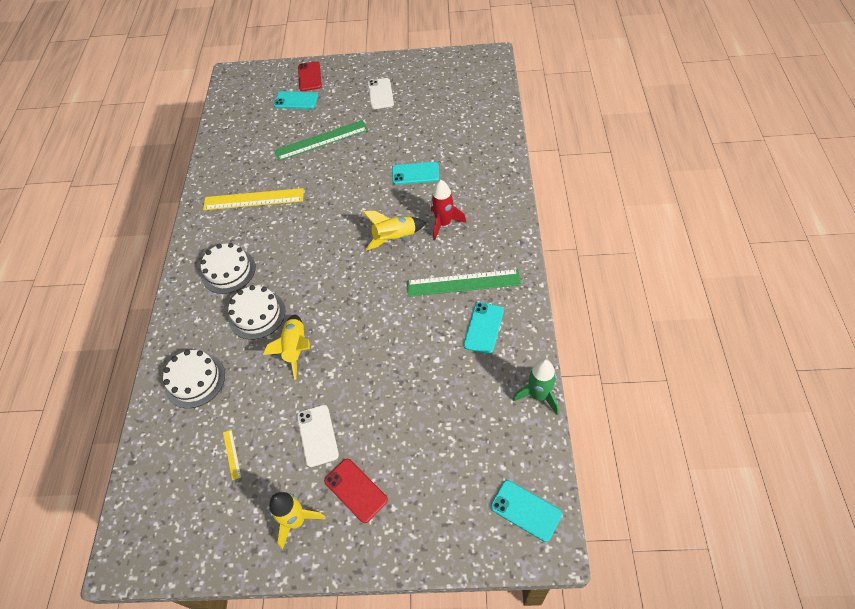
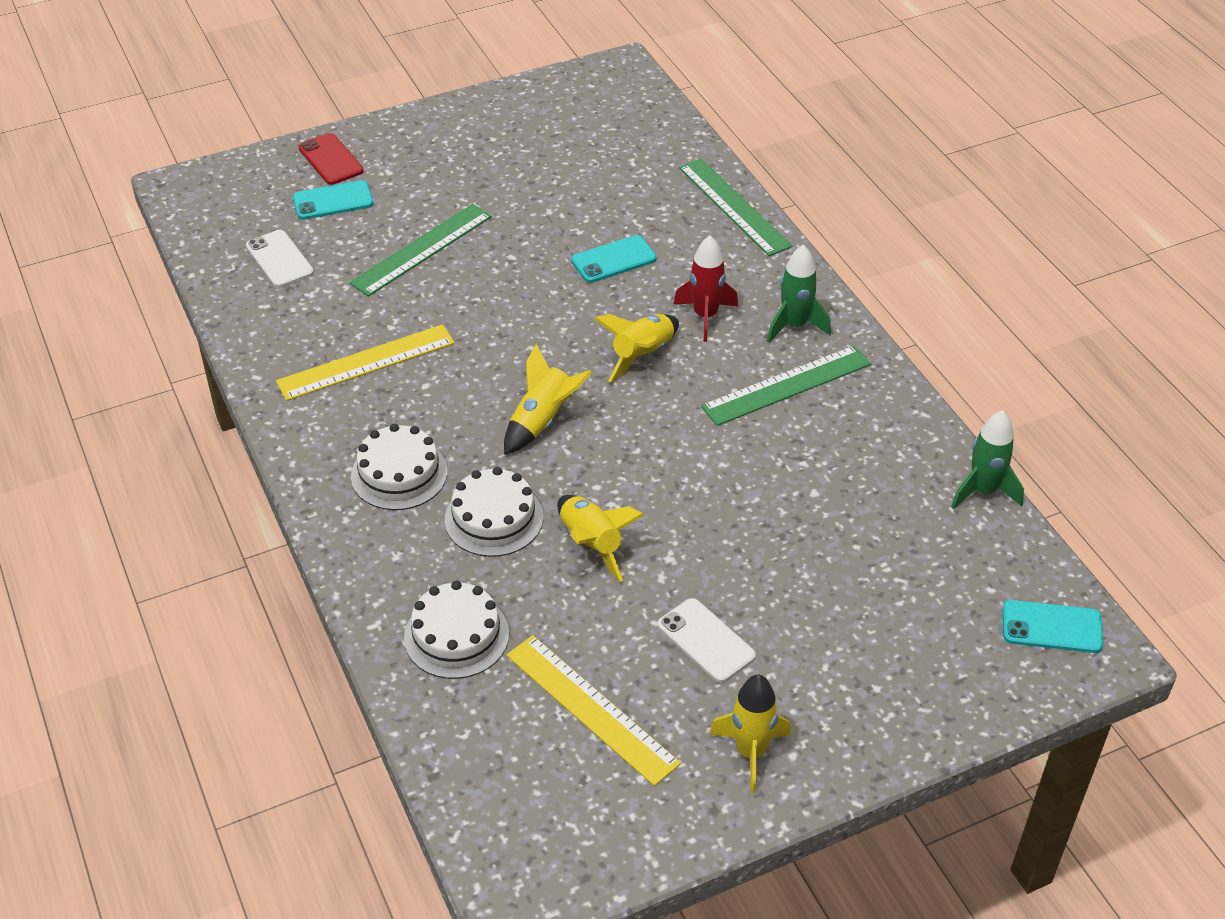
camera: 30 degrees left, 10 degrees down
(231, 454) = (591, 708): yellow ruler -> yellow ruler, size x2.43
(317, 262) = (542, 421): none -> yellow rocket
(355, 490) = (809, 686): red phone -> none
(380, 94) = (475, 159): white phone -> white phone (279, 259)
(483, 328) = (854, 433): turquoise phone -> none
(491, 245) = (794, 326): none -> green rocket
(502, 158) = (734, 206): none -> green ruler

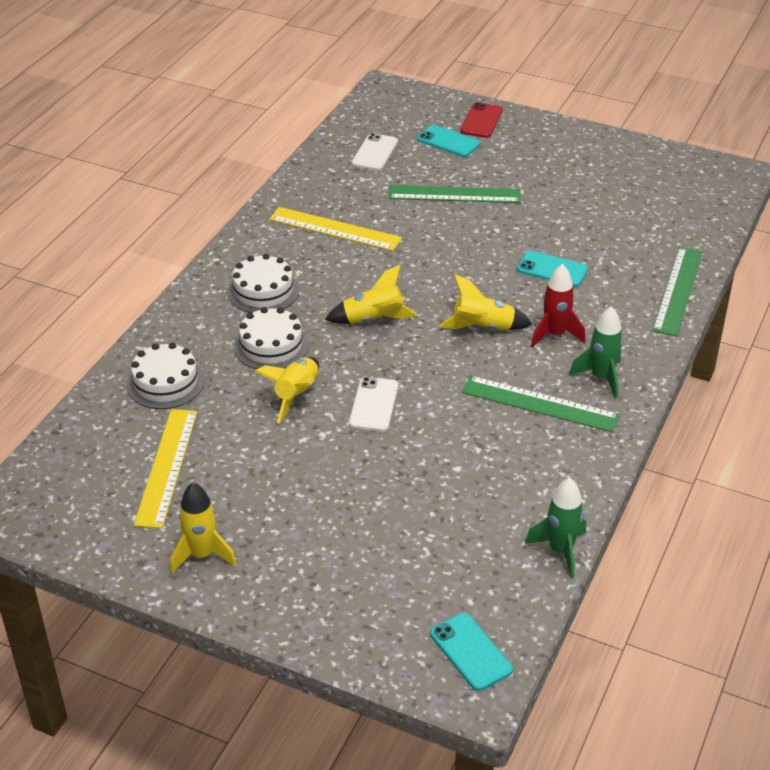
camera: 50 degrees right, 5 degrees down
(706, 641) = (272, 486): white phone -> white phone (373, 405)

